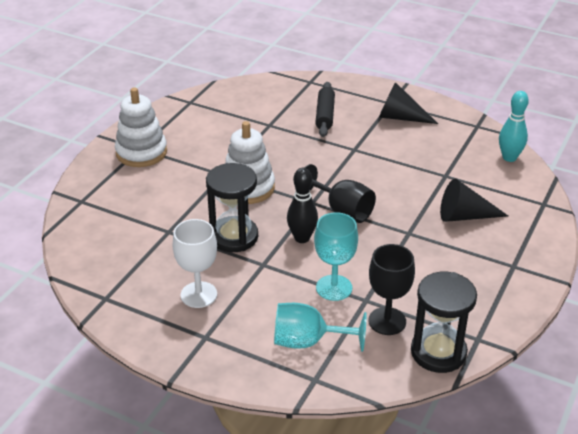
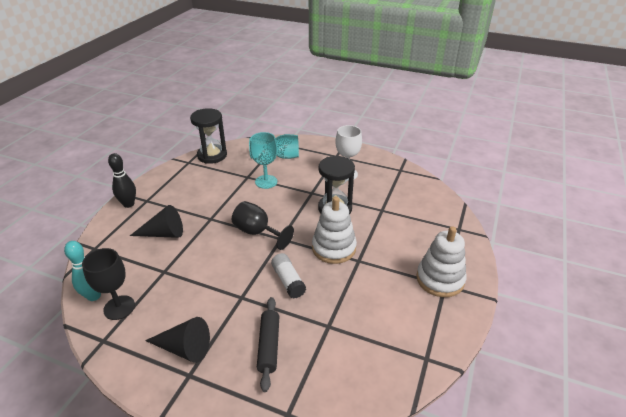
camera: 175 degrees right, 0 degrees up
(302, 238) = (287, 210): black bowling pin -> black bowling pin (128, 204)
(305, 159) = (288, 281): none -> white glue stick
(387, 321) = (236, 167): black goblet -> black goblet (119, 307)

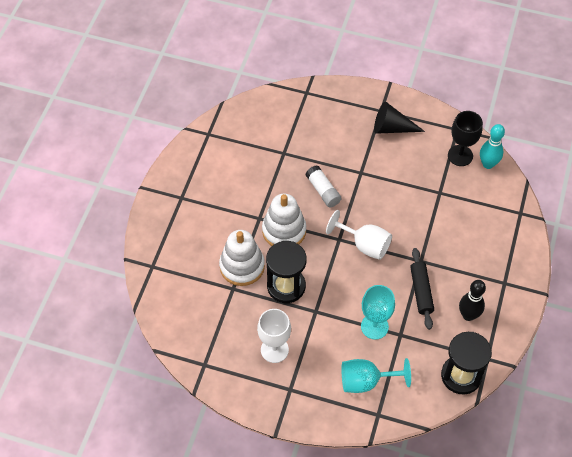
camera: 175 degrees right, 20 degrees up
(128, 204) = (521, 275): black bowling pin -> black bowling pin (468, 315)
(163, 233) = (461, 236): black cone -> none
(257, 232) = (364, 245): black goblet -> white goblet
(269, 346) = (328, 134): black rolling pin -> black rolling pin (421, 291)
(440, 279) = (184, 203): white stacking toy -> white stacking toy (242, 266)

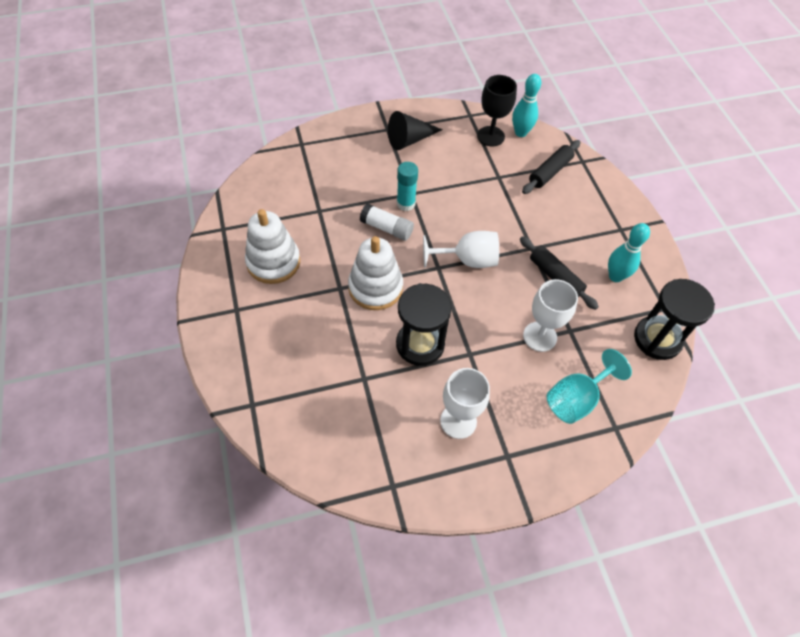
camera: 35 degrees left, 0 degrees up
(242, 266) = (357, 348): white stacking toy -> white stacking toy (273, 262)
(351, 179) = (406, 203): none -> turquoise glue stick
(374, 326) = (540, 336): turquoise goblet -> white goblet
(468, 315) = (615, 276): black bowling pin -> turquoise bowling pin
(485, 209) = (550, 172): none -> black rolling pin

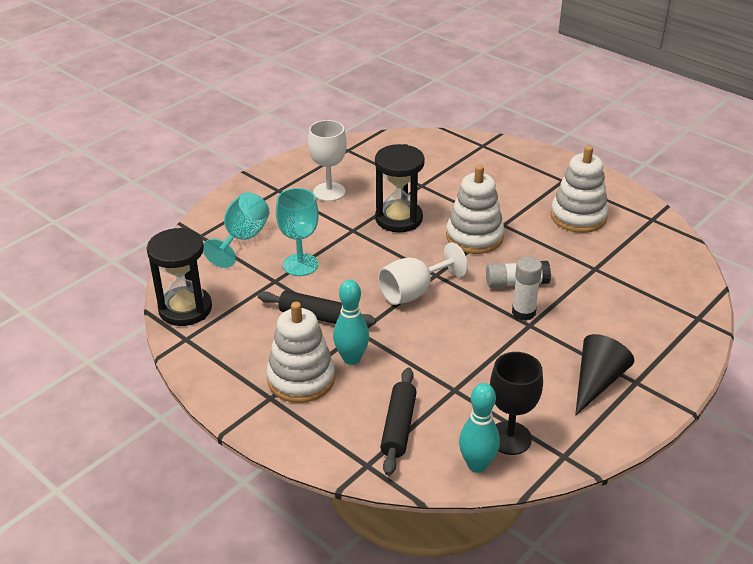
camera: 150 degrees right, 20 degrees down
(406, 203) = (523, 312): turquoise glue stick -> white glue stick
(540, 336) = (300, 265): white goblet -> turquoise goblet
(593, 232) = (301, 379): none -> white stacking toy
(615, 276) = (253, 344): turquoise bowling pin -> turquoise bowling pin (351, 358)

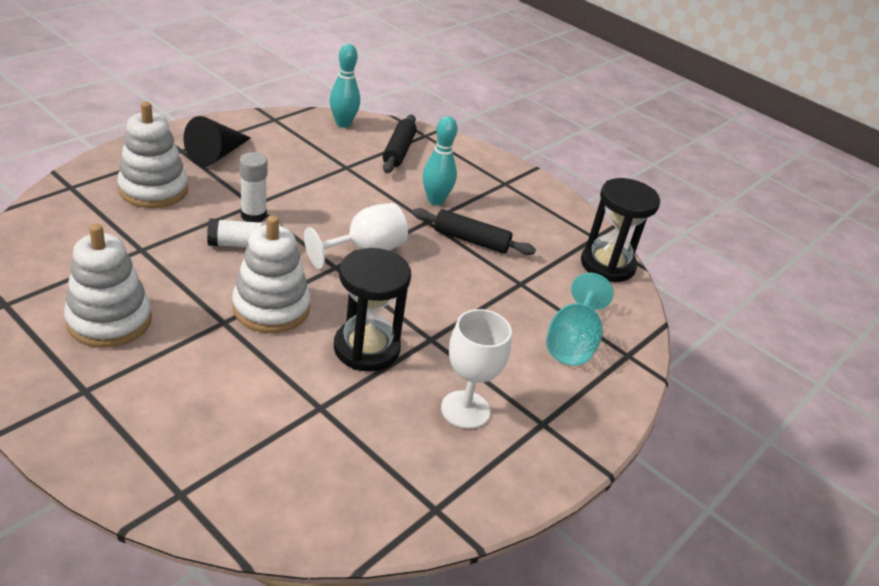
camera: 175 degrees right, 0 degrees up
(300, 265) = (494, 298): turquoise goblet -> none
(301, 379) = (480, 192): white stacking toy -> white stacking toy (153, 190)
(509, 438) = (312, 133): black goblet -> none

